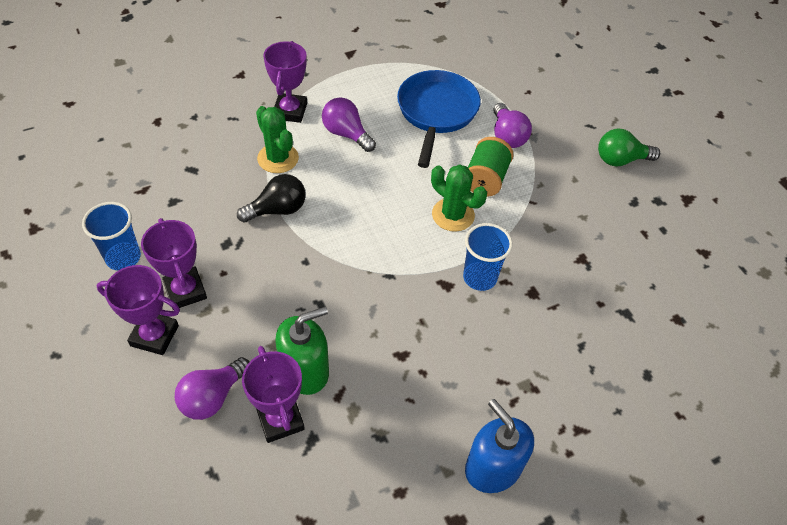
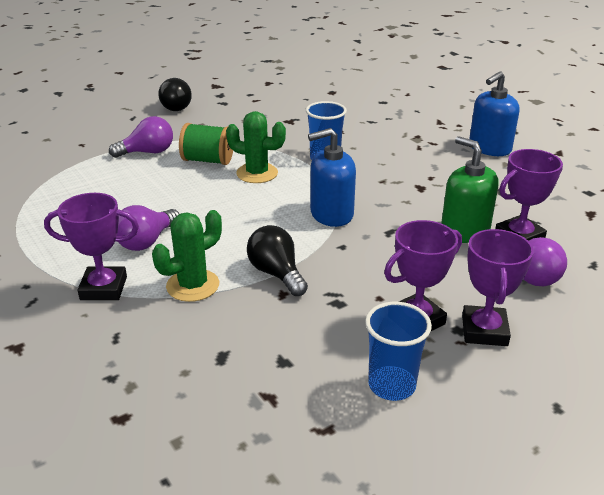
camera: 95 degrees left, 20 degrees down
(362, 263) = (331, 214): none -> blue soap dispenser
(436, 112) = (111, 189): blue pan -> none
(453, 215) = (257, 173): green cactus -> green cactus turned 75 degrees clockwise
(620, 160) = (175, 106): green light bulb -> black light bulb

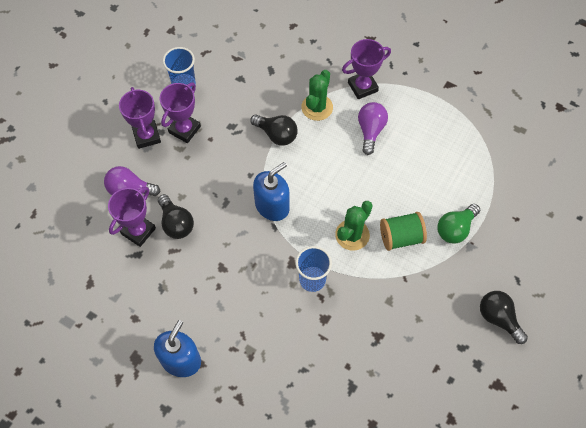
camera: 155 degrees right, 30 degrees up
(148, 152) = (455, 229): purple light bulb -> green light bulb
(257, 173) = (352, 235): green cactus -> green cactus turned 45 degrees counterclockwise
(464, 231) = (176, 223): green soap dispenser -> black light bulb

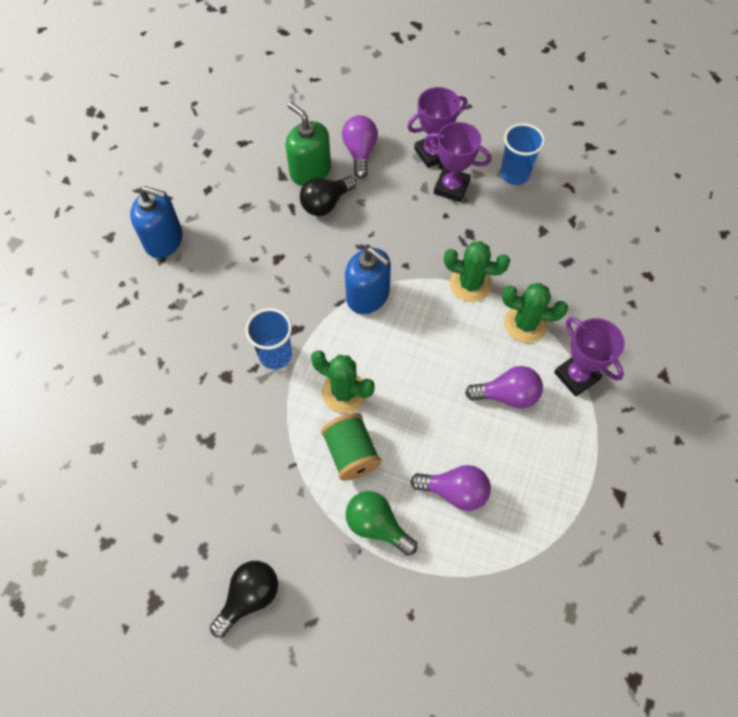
camera: 80 degrees right, 0 degrees up
(138, 231) = (310, 171): purple trophy -> green soap dispenser
(276, 135) = (470, 284): black light bulb -> green cactus
(436, 177) = (454, 491): none -> purple light bulb

